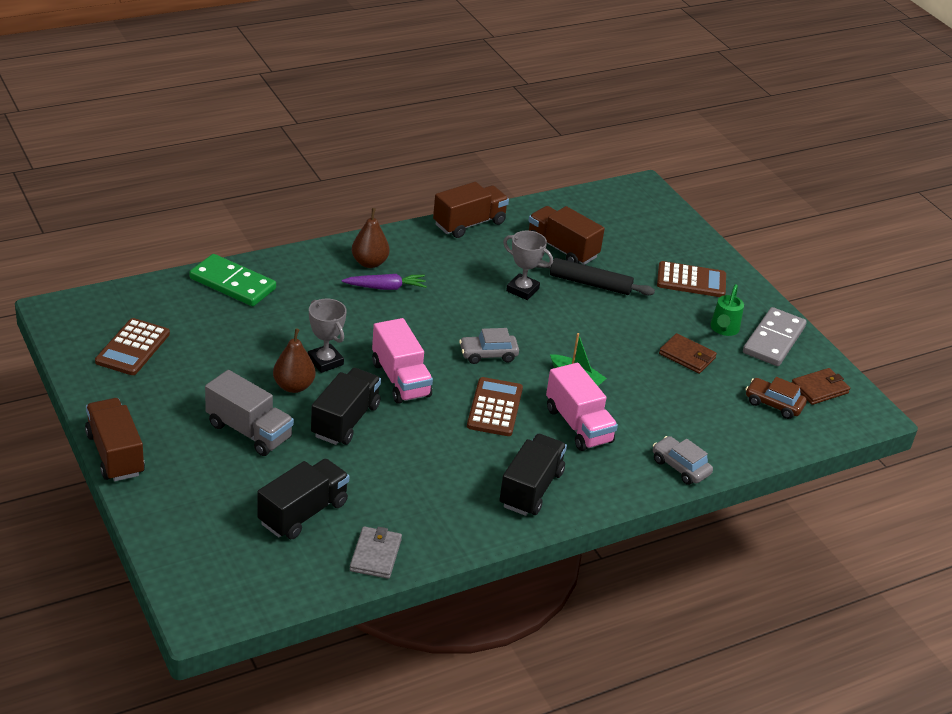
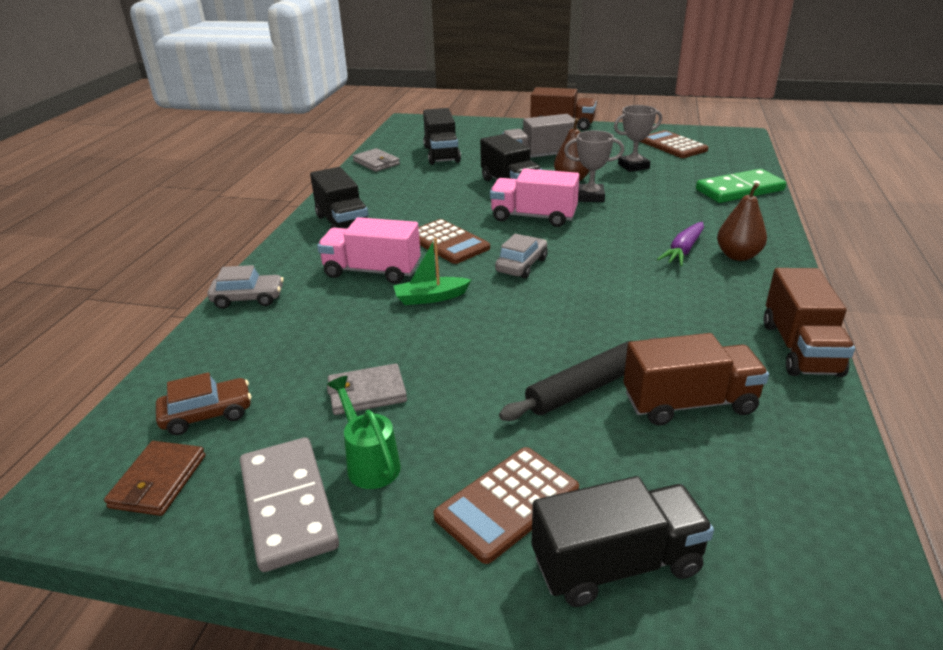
camera: 135 degrees right, 5 degrees down
(522, 290) = (614, 328): grey trophy -> grey trophy (633, 166)
(683, 245) = (616, 564): none -> black truck
(687, 356) = (367, 393): brown wallet -> grey wallet

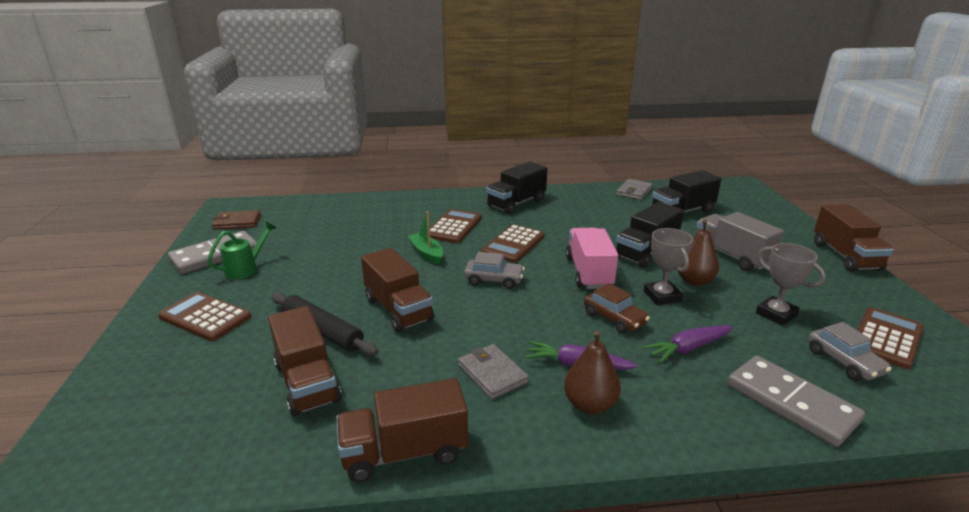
camera: 70 degrees right, 5 degrees down
(207, 414) = (288, 219): brown car -> brown car (614, 319)
(248, 298) = (403, 200): grey car -> grey car (844, 362)
(367, 393) = (310, 255): grey wallet -> grey wallet (492, 374)
(372, 271) = (454, 227): pink truck -> brown calculator
(557, 330) = (398, 309): none -> brown truck
(616, 564) = (145, 362): black truck -> none
(670, 205) = (688, 348): none -> purple carrot
(739, 190) = (791, 403): green domino -> grey domino

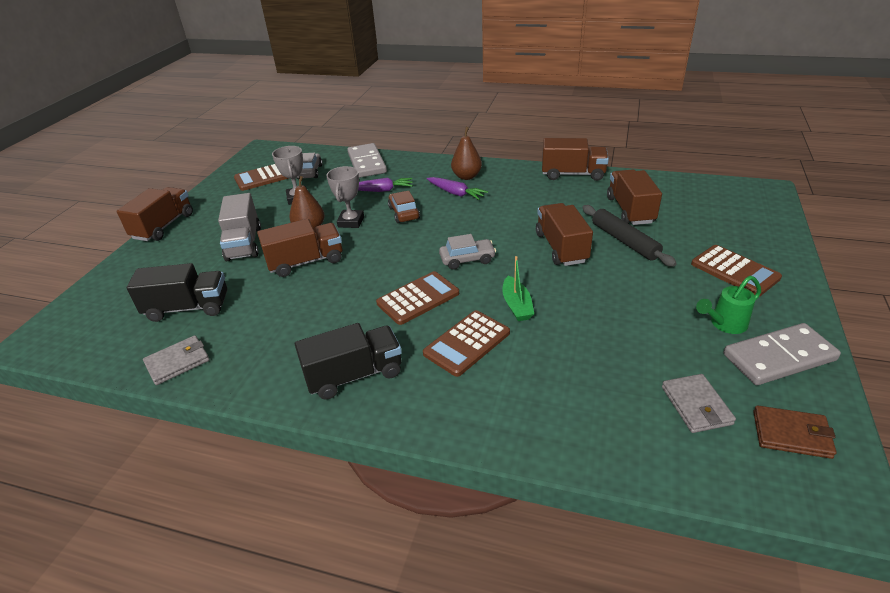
camera: 155 degrees left, 10 degrees up
(492, 374) = (510, 197): grey wallet -> grey wallet (696, 405)
(494, 280) = (467, 259): grey car -> grey car turned 135 degrees clockwise
(589, 273) = (380, 251): pink truck -> none
(646, 252) = (306, 262): black truck -> brown truck

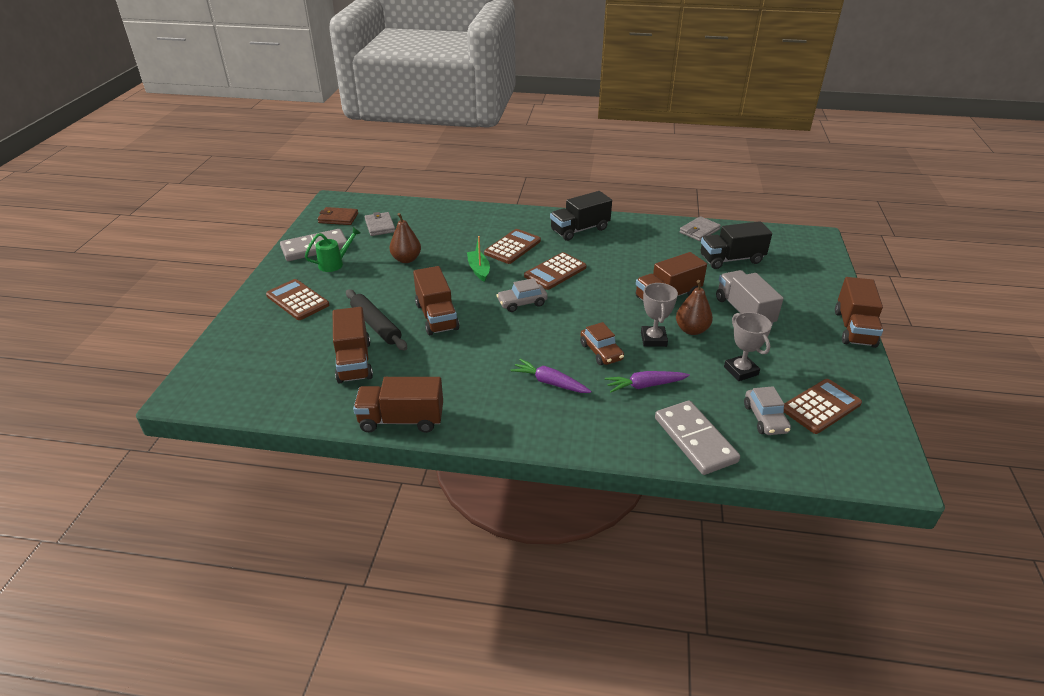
camera: 170 degrees right, 0 degrees up
(466, 176) = (542, 413): brown pear -> brown pear (406, 259)

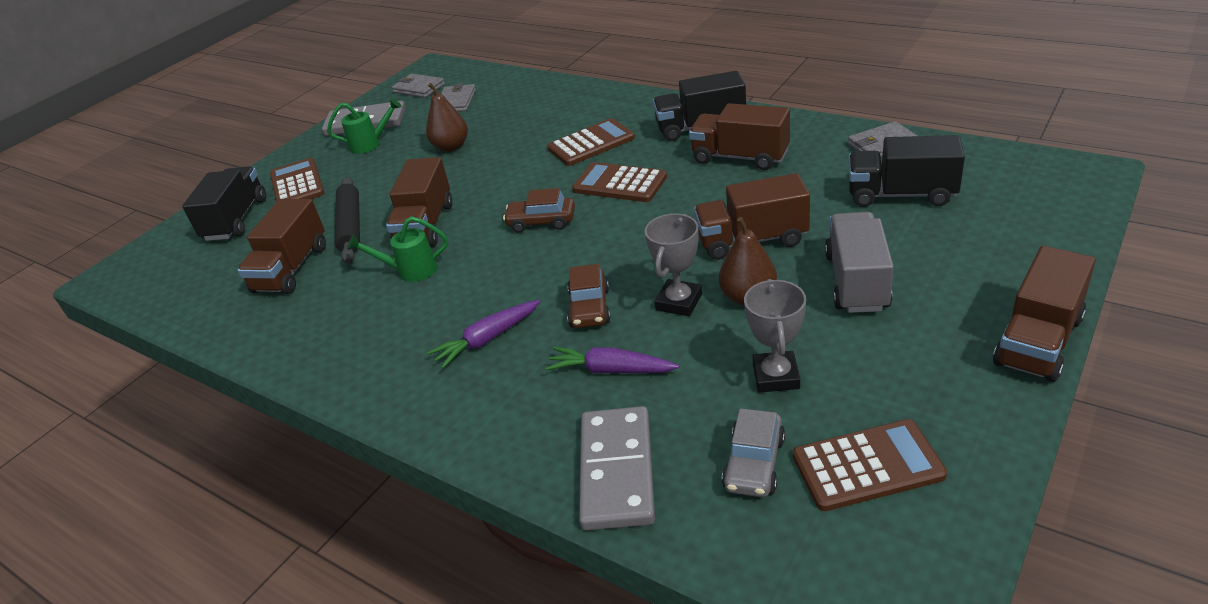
camera: 30 degrees right, 0 degrees up
(267, 333) = (236, 219): none -> black truck
(338, 218) = (419, 88): brown wallet -> grey wallet
(401, 420) = (279, 353): brown truck -> brown truck (740, 157)
(453, 348) = (410, 271): none -> green watering can
(479, 270) = (524, 170): green boat -> none
(522, 303) = (541, 222): grey car -> brown car
(550, 382) = (487, 339): purple carrot -> purple carrot turned 90 degrees counterclockwise
(555, 272) = (619, 184): brown calculator -> brown calculator turned 45 degrees clockwise

